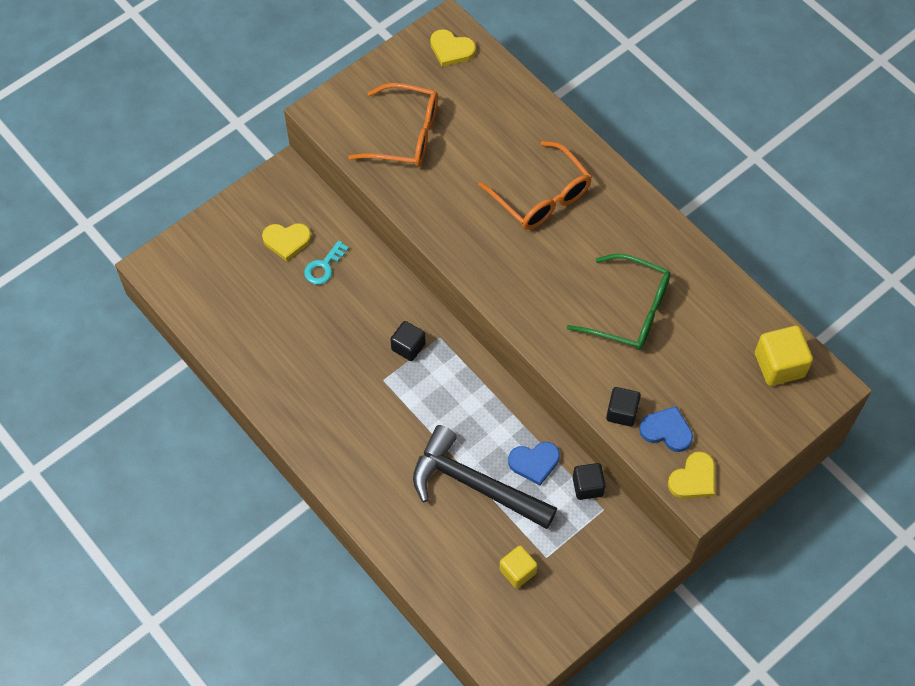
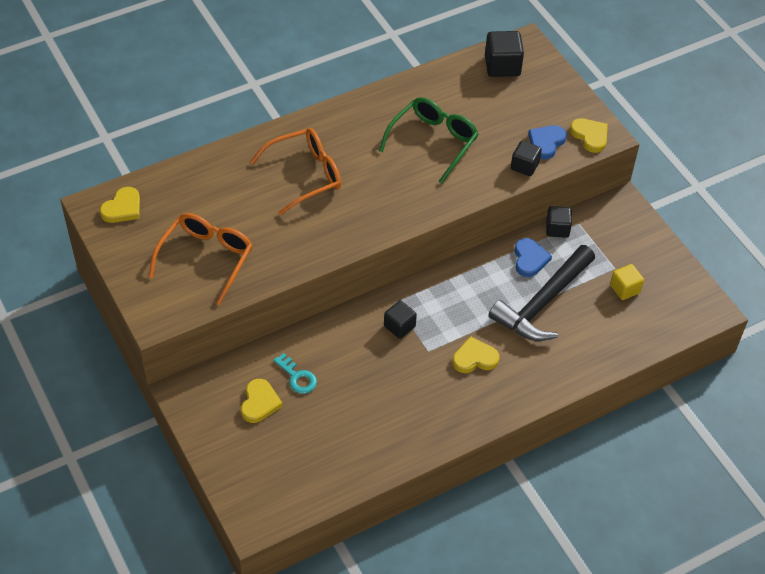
camera: 80 degrees left, 10 degrees down
(383, 426) = (474, 358): none -> yellow heart
(779, 365) = (502, 66): yellow cube -> black cube

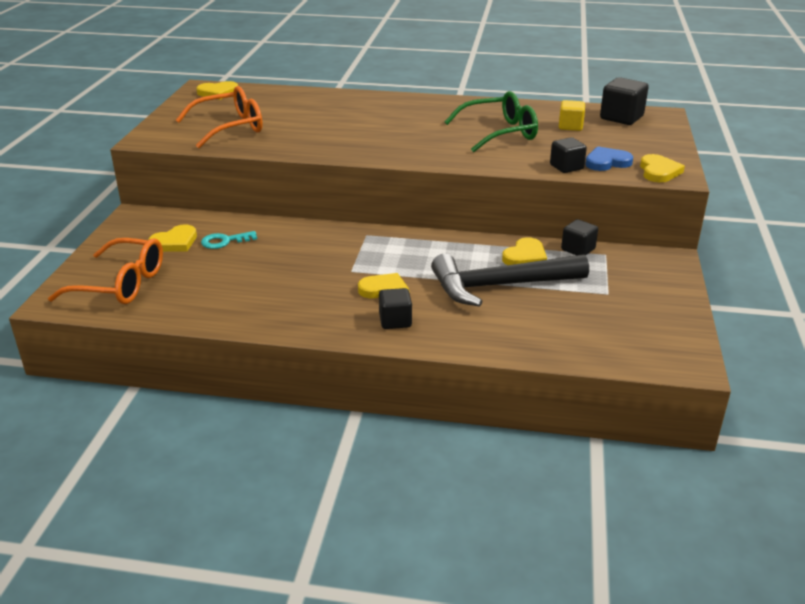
camera: 40 degrees right, 20 degrees down
(297, 377) = (224, 241): turquoise key -> turquoise key turned 75 degrees clockwise
(305, 175) = (368, 117): orange glasses -> orange glasses (121, 284)
(399, 326) = (348, 248): black cube -> black cube (395, 321)
(530, 259) = (525, 256): blue heart -> yellow heart
(625, 289) = (601, 310): yellow cube -> yellow cube (570, 126)

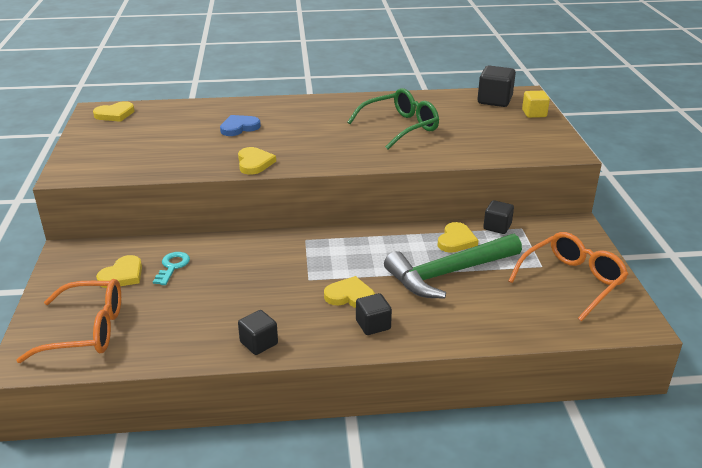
camera: 15 degrees left, 0 degrees up
(224, 241) = (172, 267): turquoise key -> turquoise key turned 135 degrees clockwise
(230, 127) = (146, 151): orange glasses -> orange glasses (572, 281)
(500, 286) = (449, 273): black hammer -> green hammer
(566, 167) = (475, 154): black cube -> black cube (259, 343)
(570, 126) = (457, 114): yellow cube -> yellow cube (534, 113)
(607, 162) = (506, 145): blue heart -> blue heart (239, 127)
(658, 171) = (552, 149): yellow heart -> yellow heart (254, 163)

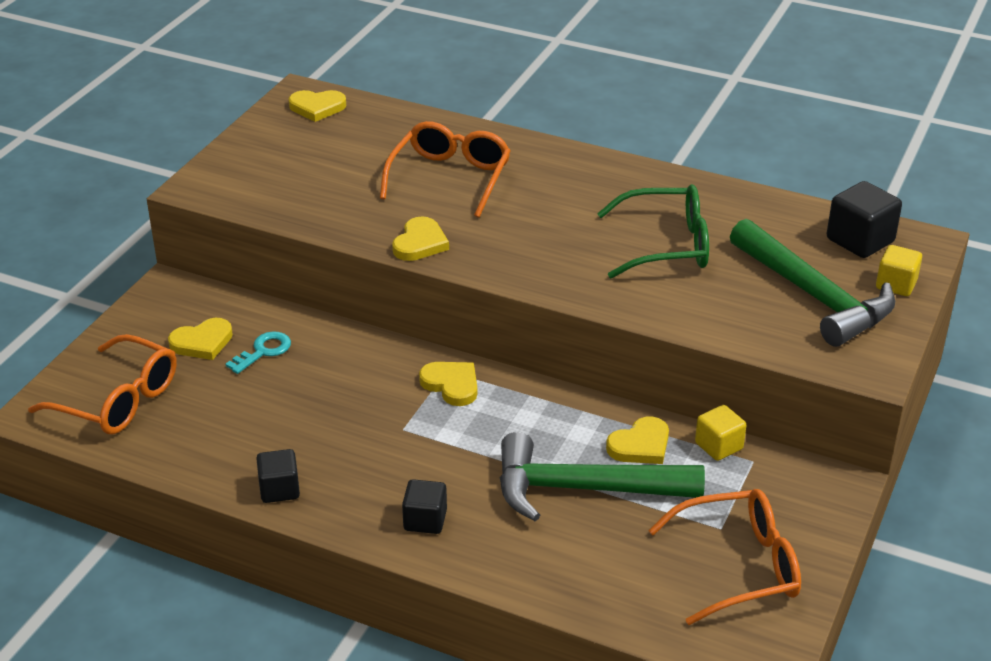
camera: 30 degrees right, 5 degrees up
(239, 127) = (450, 178): blue heart -> orange glasses
(350, 296) = (432, 471): yellow heart -> yellow heart (451, 385)
(497, 227) = (718, 446): black cube -> yellow cube
(501, 129) = (813, 296): none -> green hammer

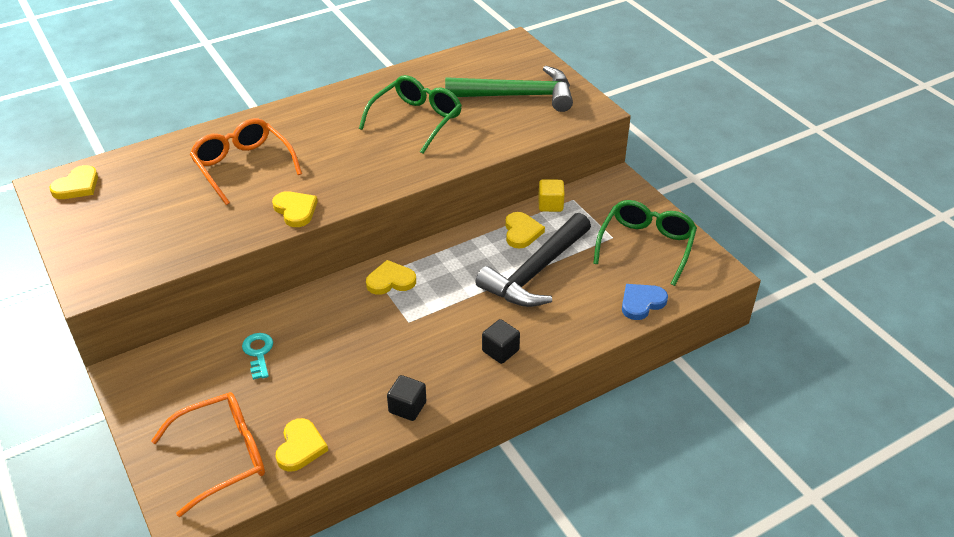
camera: 55 degrees left, 5 degrees up
(202, 342) = (211, 381): yellow heart -> yellow heart (300, 447)
(584, 489) = (536, 271): green hammer -> black hammer
(626, 607) = (641, 303): none -> blue heart
(739, 566) = (646, 245): orange glasses -> green glasses
(860, 240) = (489, 59): black cube -> none
(896, 284) = (537, 67): yellow cube -> none

